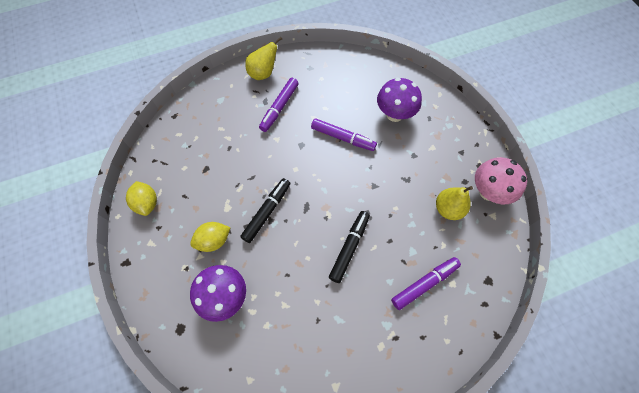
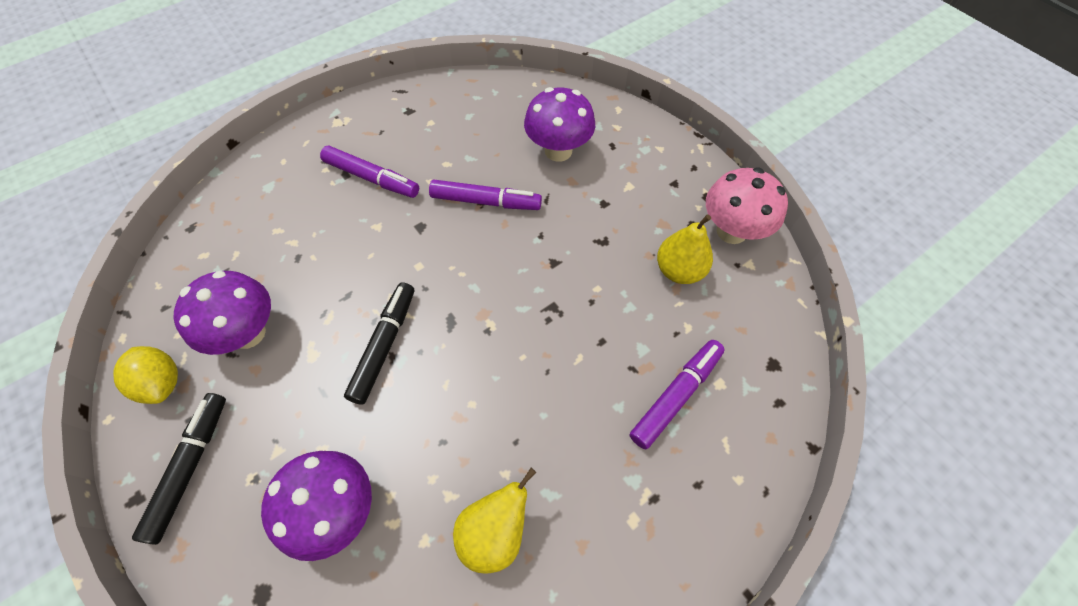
camera: 15 degrees left, 5 degrees down
(195, 186) = (248, 333): none -> purple mushroom
(214, 240) = (298, 417): yellow lemon -> none
(263, 73) = (334, 133): yellow pear -> yellow pear (495, 532)
(279, 107) = (371, 178): purple marker -> purple marker turned 75 degrees counterclockwise
(349, 248) = (538, 369): black marker -> black marker (190, 467)

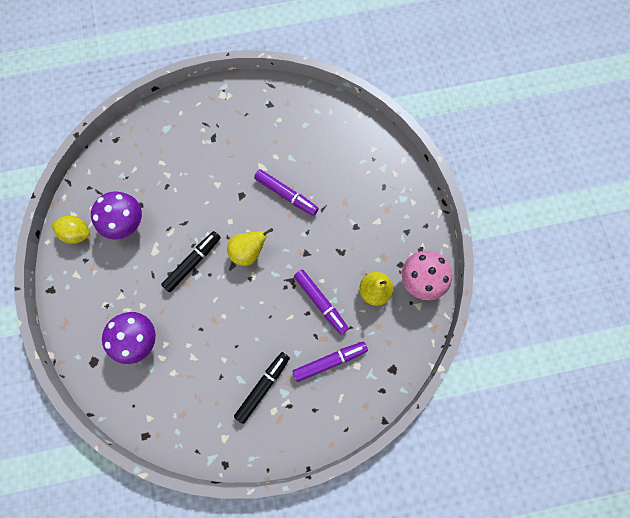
camera: 25 degrees right, 15 degrees up
(162, 383) = (77, 233): yellow lemon -> yellow lemon turned 60 degrees counterclockwise
(190, 467) = (78, 286): black marker -> black marker (262, 387)
(371, 178) = (227, 148): purple marker -> purple marker (320, 302)
(495, 532) = (206, 384): yellow pear -> yellow pear (248, 251)
(558, 151) = (347, 176): purple mushroom -> none

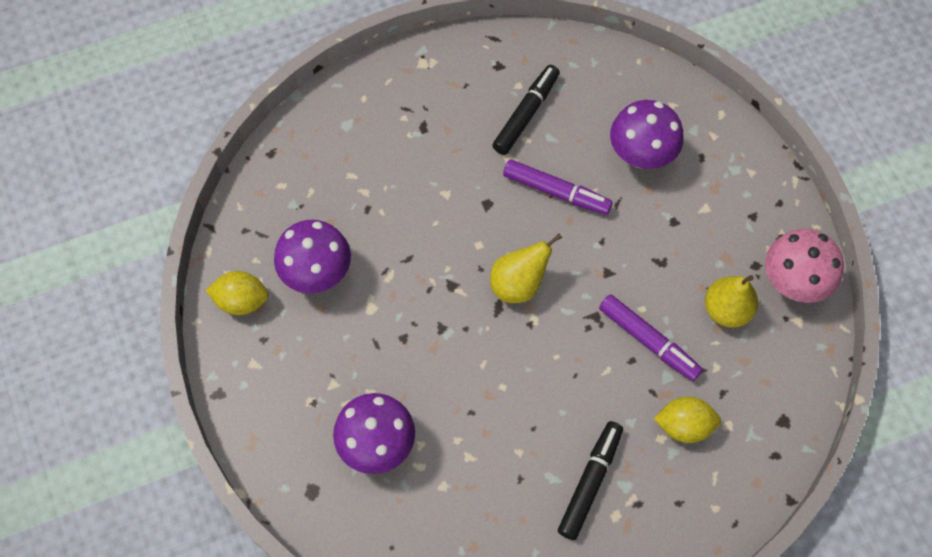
camera: 10 degrees left, 10 degrees down
(192, 262) = (435, 315): black marker -> black marker (526, 114)
(329, 361) = (684, 425): purple marker -> yellow lemon
(345, 179) = (641, 155): none -> purple mushroom

